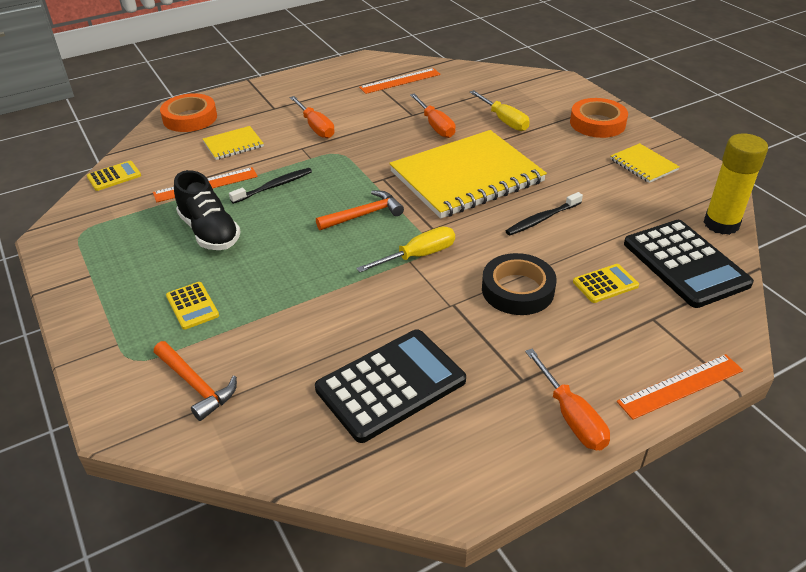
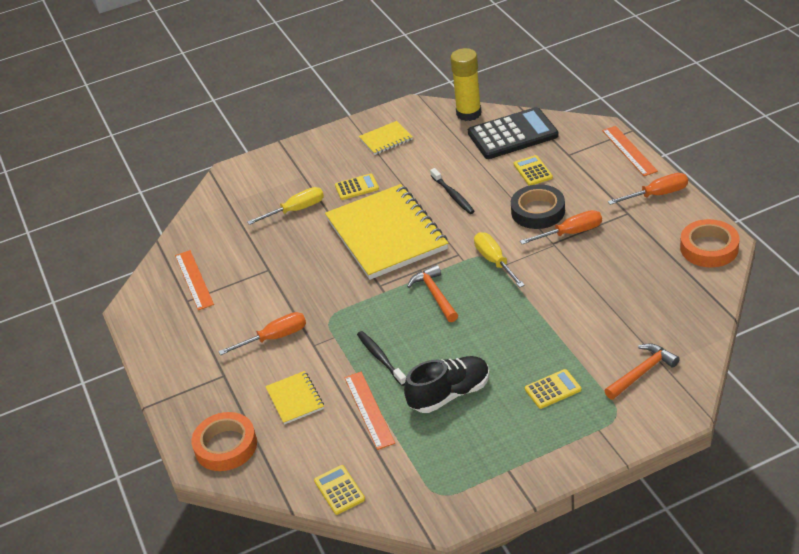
camera: 80 degrees left, 0 degrees up
(390, 385) = (635, 272): black calculator -> none
(435, 126) = (295, 253): orange screwdriver -> orange screwdriver (571, 233)
(548, 152) = (356, 187): none -> yellow calculator
(597, 123) = (315, 157): orange tape -> orange tape (709, 248)

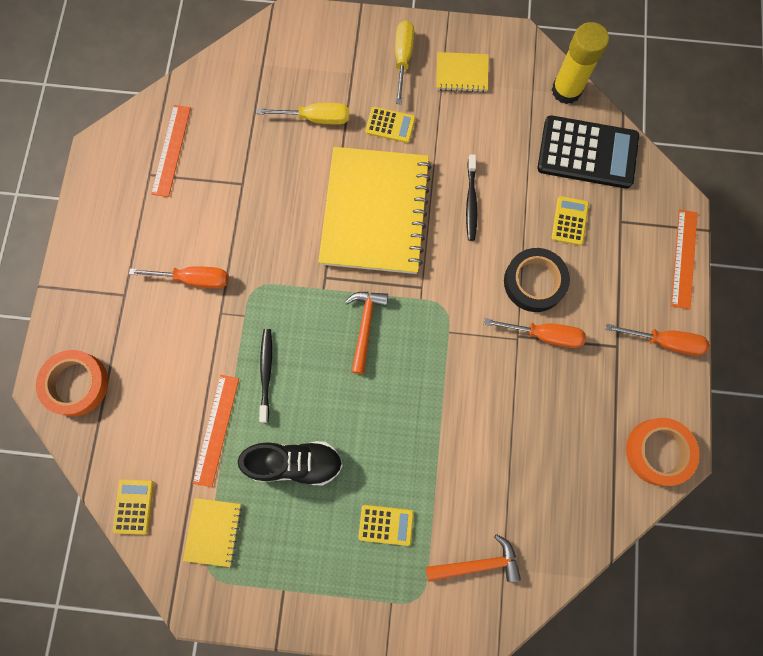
camera: 25 degrees right, 35 degrees up
(295, 399) = (164, 369): yellow notebook -> yellow notebook (213, 531)
(494, 261) = (448, 321): yellow screwdriver -> yellow screwdriver (403, 58)

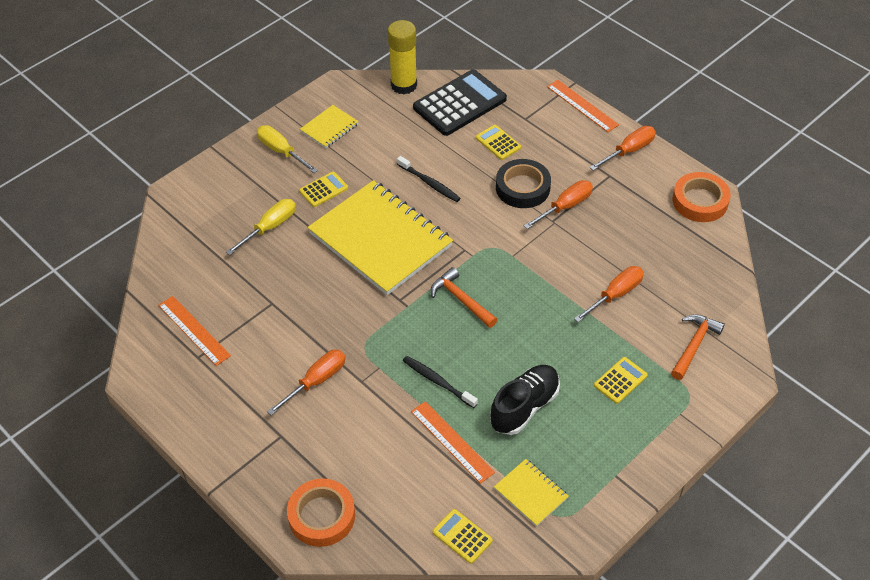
camera: 50 degrees left, 25 degrees down
(479, 453) = (616, 294): none -> orange screwdriver

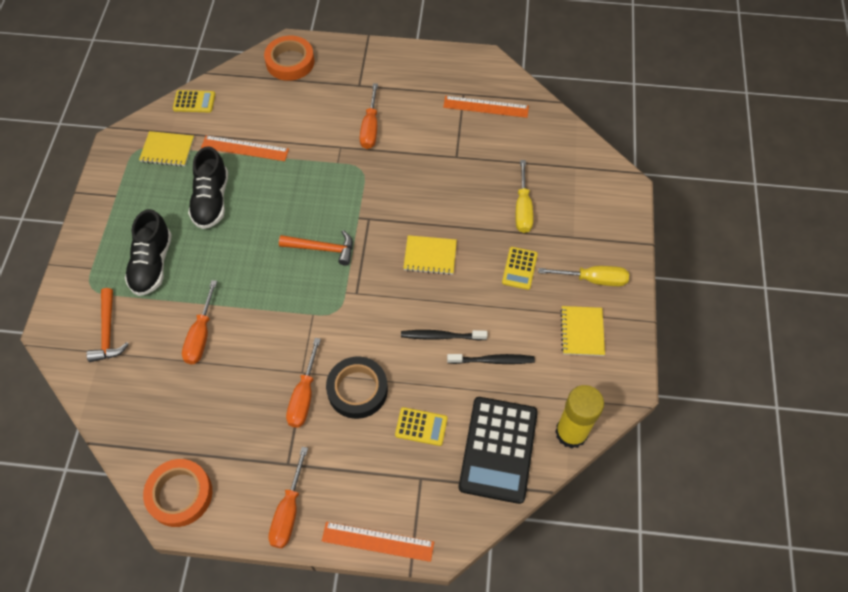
camera: 140 degrees right, 10 degrees up
(380, 239) = (430, 256): yellow notebook -> yellow notebook, size x0.44
(438, 381) = (287, 179): black toothbrush -> black toothbrush (493, 360)
(620, 380) = (152, 264): yellow calculator -> black shoe

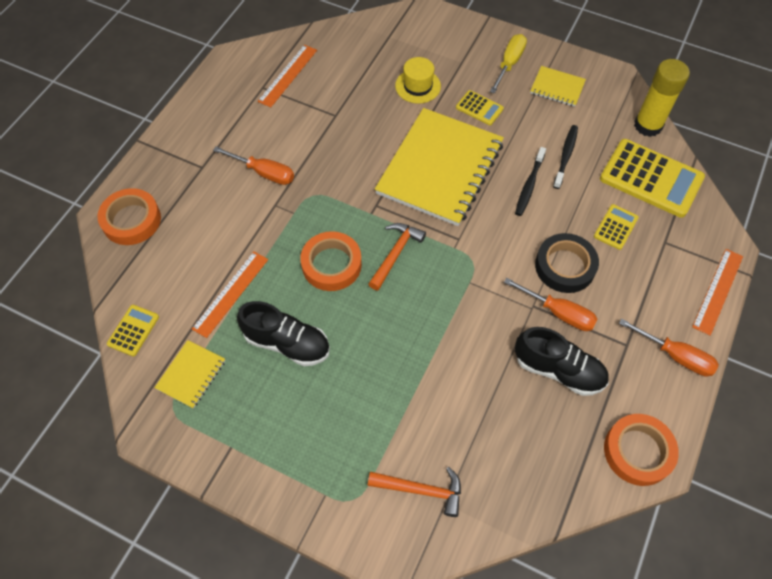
camera: 70 degrees left, 0 degrees up
(152, 264) = (348, 424): black shoe -> black shoe (558, 370)
(201, 336) = (459, 392): orange screwdriver -> none
(295, 206) = (331, 264): none -> orange tape
(430, 256) = (440, 169): yellow notebook -> yellow notebook, size x2.29
(498, 449) = (651, 178): black calculator -> yellow calculator
(523, 209) = (418, 86): yellow screwdriver -> yellow hat

